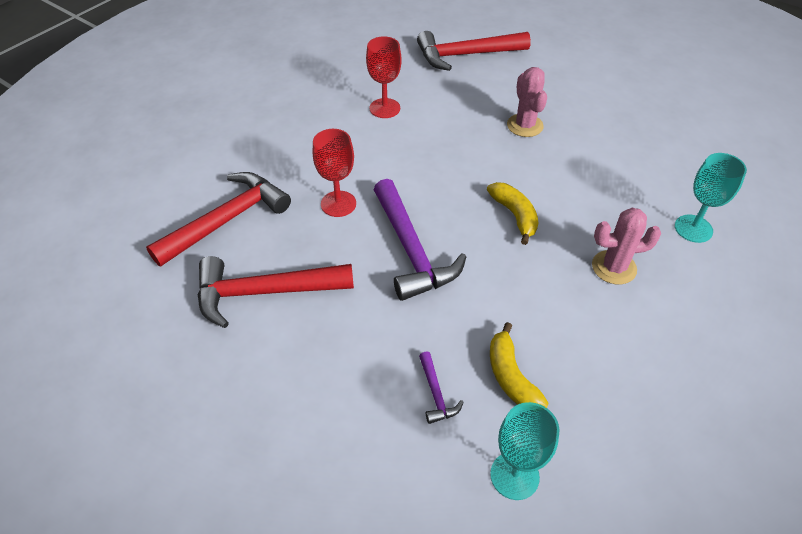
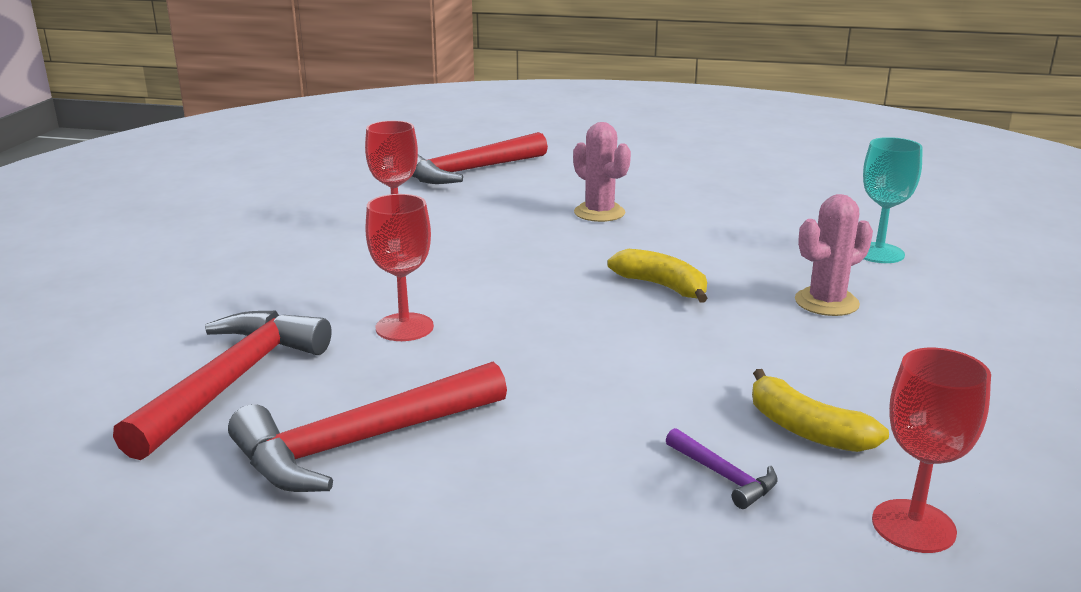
camera: 25 degrees left, 25 degrees down
(411, 250) = (553, 346): purple hammer -> none
(514, 475) = (913, 526): turquoise goblet -> red goblet

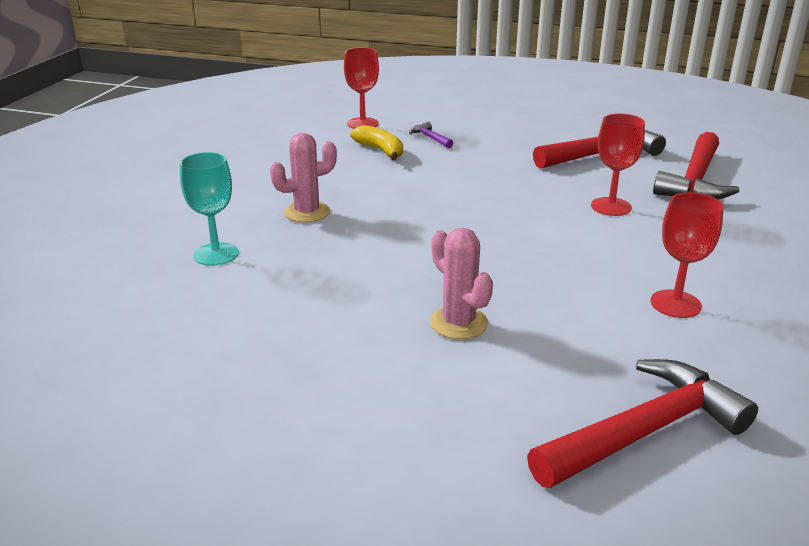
camera: 175 degrees left, 5 degrees up
(662, 286) = (422, 230): yellow banana -> none

